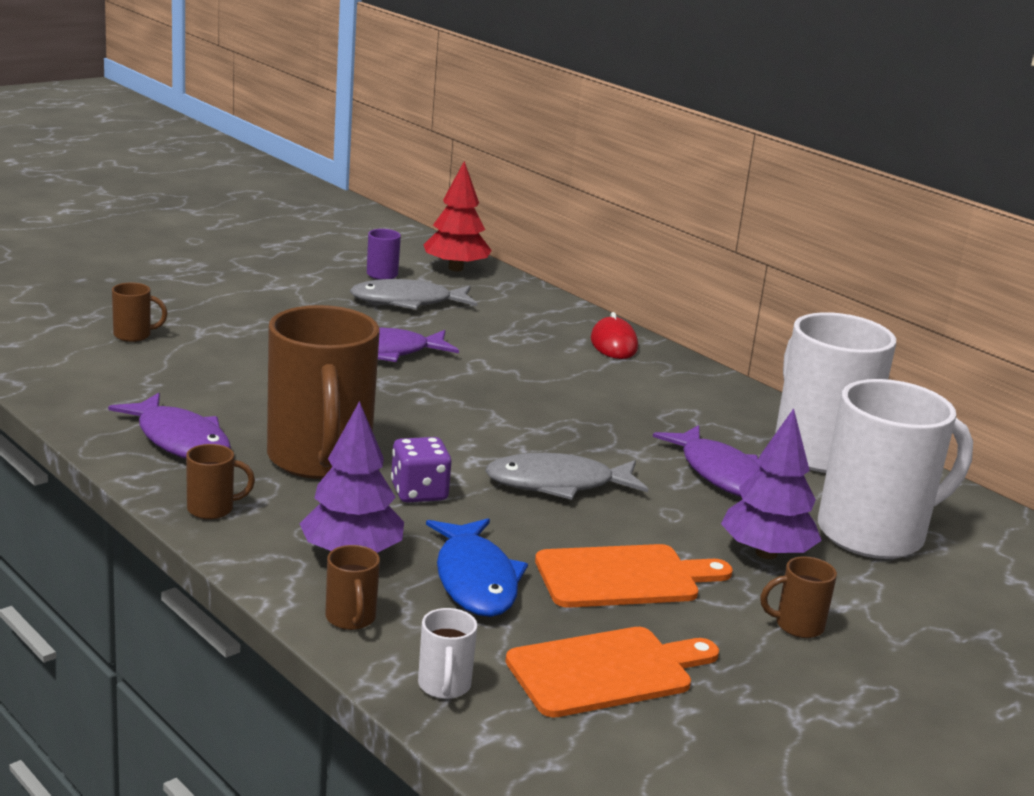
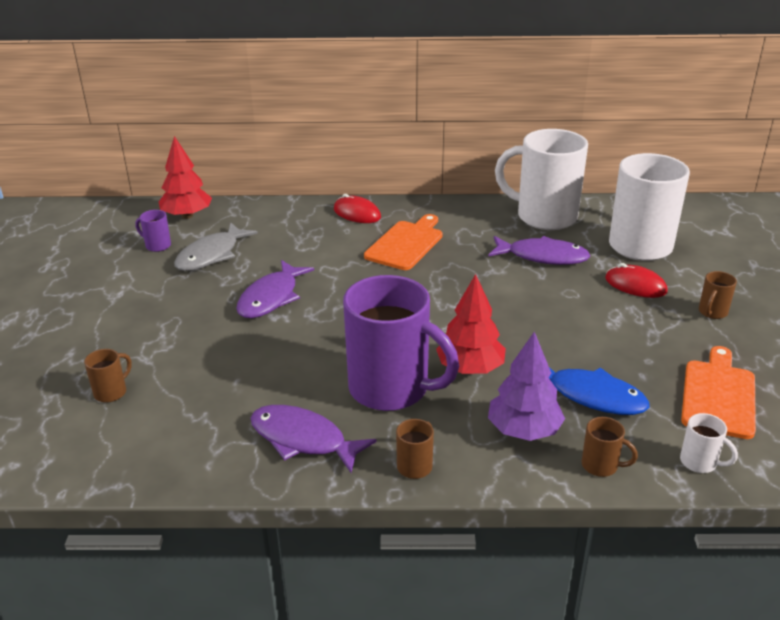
camera: 45 degrees left, 10 degrees up
(180, 440) = (303, 439): purple fish -> purple fish turned 150 degrees counterclockwise
(319, 460) = (392, 389): brown mug -> purple mug
(419, 492) = (470, 368): purple dice -> red tree
(557, 484) = (505, 314): grey fish -> none
(624, 577) = (626, 342): orange cutting board -> orange cutting board (406, 244)
(766, 553) = (635, 285): purple tree -> red mouse

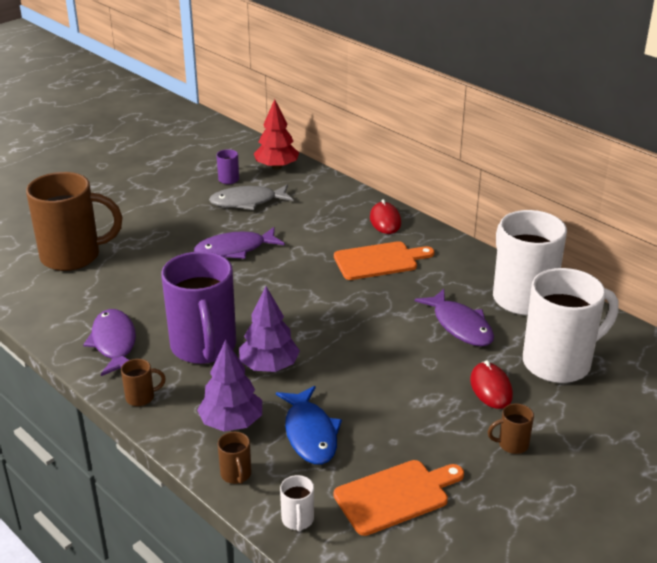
camera: 45 degrees right, 0 degrees up
(111, 392) = (73, 256): brown mug -> brown mug, size x2.48
(470, 368) = (269, 366): red tree -> purple tree

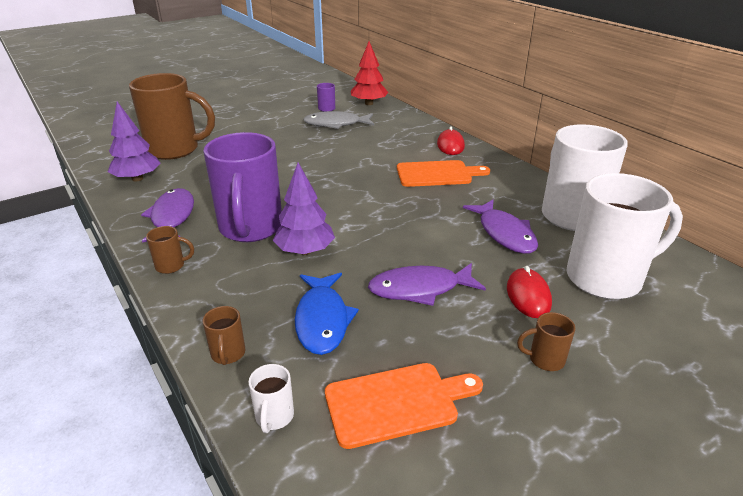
camera: 10 degrees right, 0 degrees up
(231, 423) = (246, 299): purple tree -> purple tree (137, 178)
(234, 249) = (311, 156): purple fish -> purple fish (420, 289)

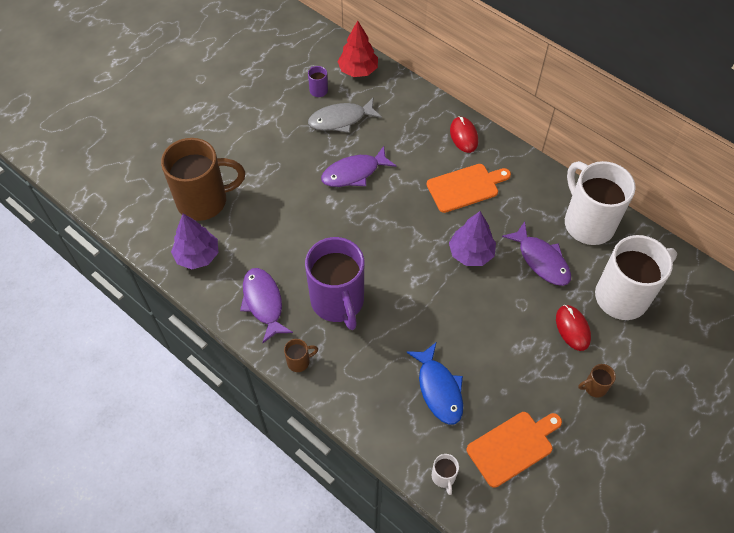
camera: 15 degrees left, 25 degrees up
(228, 354) = (389, 436): brown mug -> none
(305, 251) = (394, 319): purple tree -> purple tree (471, 253)
(420, 289) = (495, 340): purple fish -> purple fish (354, 173)

